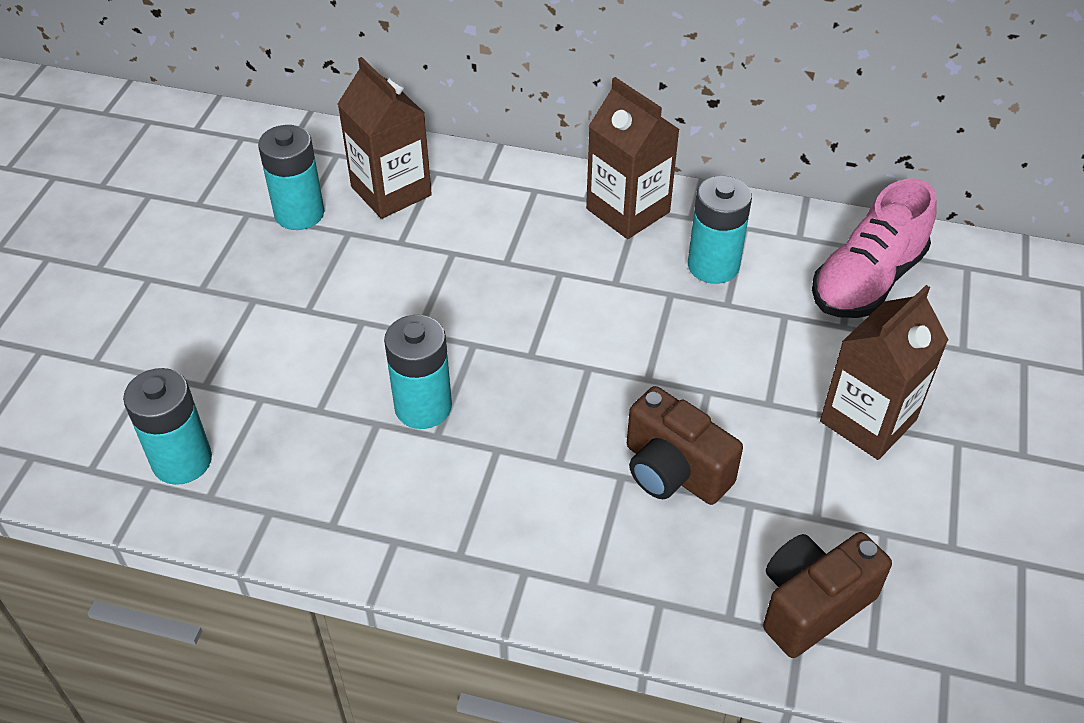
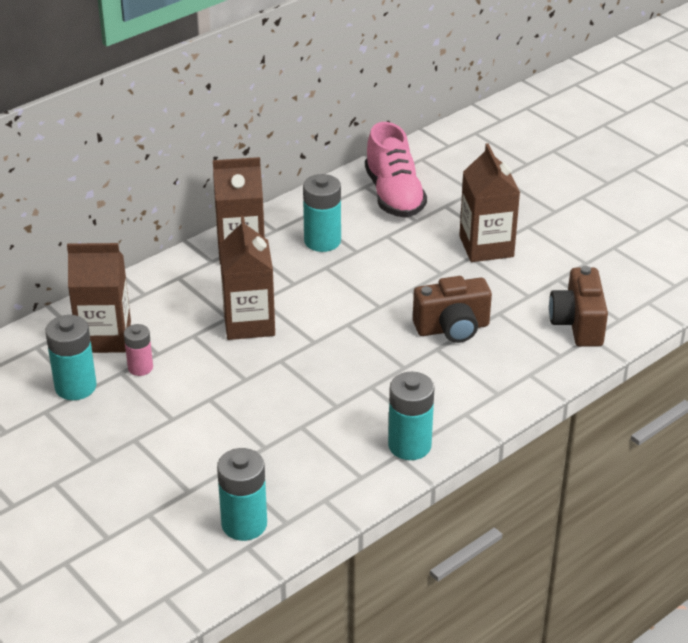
camera: 55 degrees left, 10 degrees down
(366, 242) = (140, 368): none -> pink battery
(423, 407) = (309, 402): turquoise battery -> turquoise battery (409, 445)
(512, 284) = (249, 323): none -> brown carton

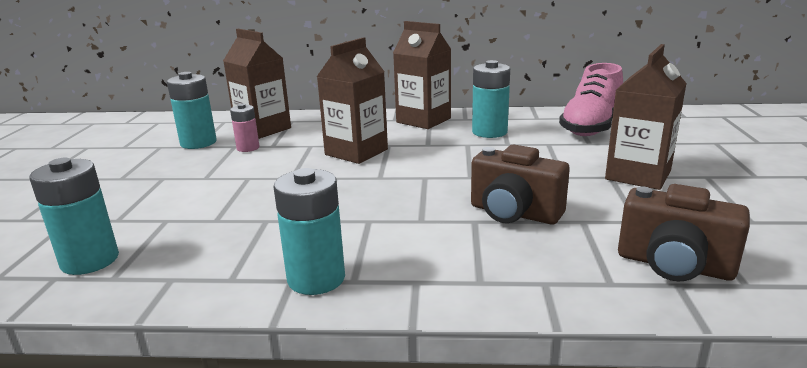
camera: 45 degrees right, 15 degrees down
(577, 324) = (674, 265): brown camera -> brown camera turned 105 degrees counterclockwise

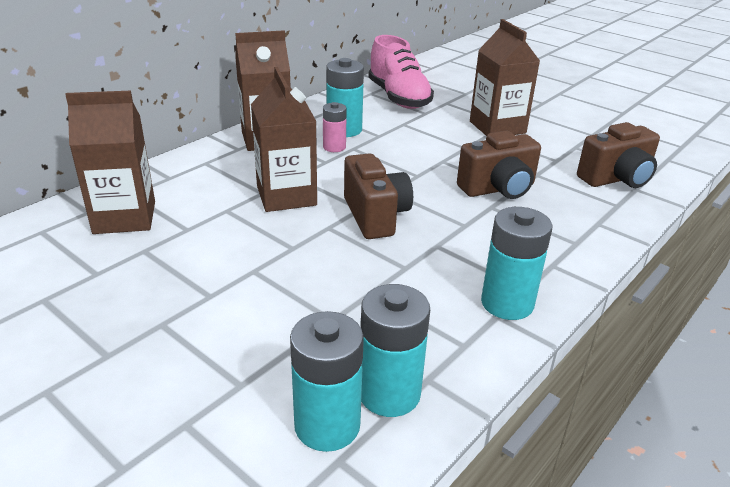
camera: 55 degrees left, 10 degrees up
(198, 143) = (86, 269): turquoise battery -> turquoise battery (389, 393)
(248, 148) = (167, 244): pink battery -> pink battery (334, 147)
(377, 185) = (375, 216): none -> brown camera

